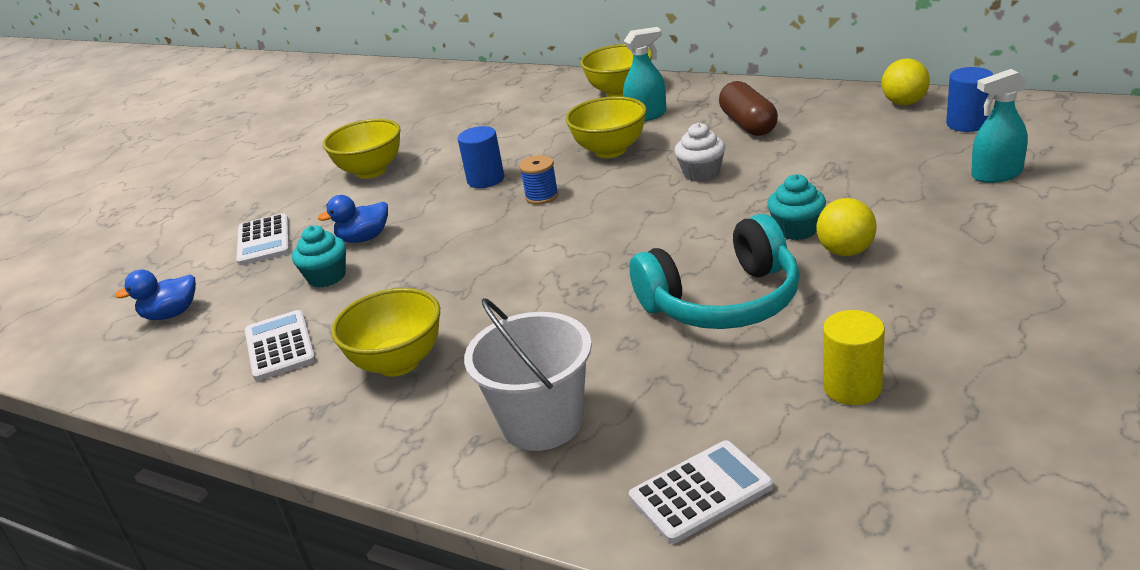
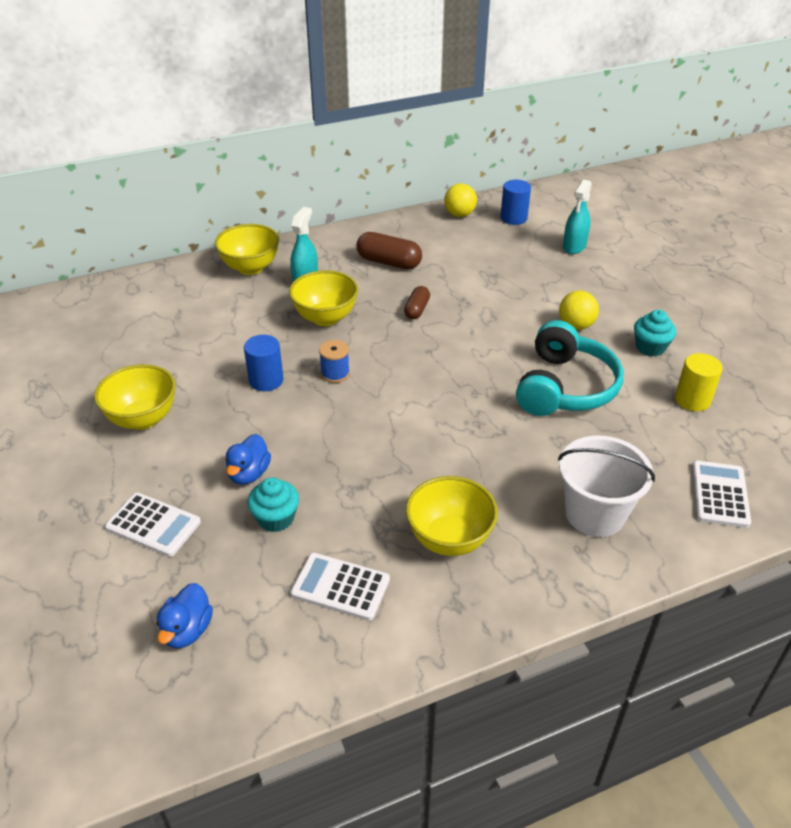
camera: 55 degrees left, 10 degrees up
(701, 173) = (417, 310): white cupcake -> brown capsule
(796, 230) = (531, 324): turquoise cupcake -> turquoise cupcake (650, 347)

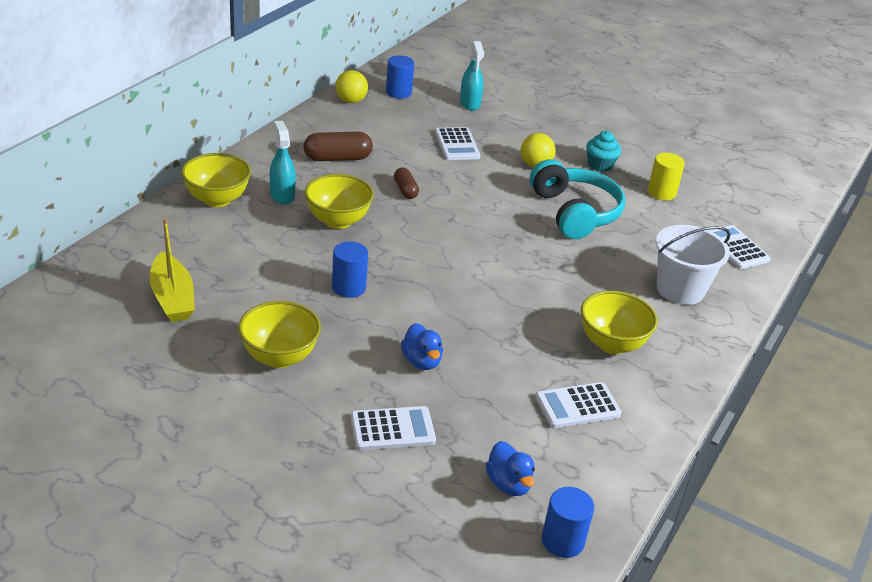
camera: 40 degrees left, 5 degrees down
(125, 337) = (172, 298): none -> yellow boat
(168, 717) = (562, 541): none -> blue cylinder
(276, 518) = (480, 383): turquoise cupcake -> none
(335, 373) = (399, 262): blue spool -> none
(515, 282) = (457, 145): none -> white calculator

